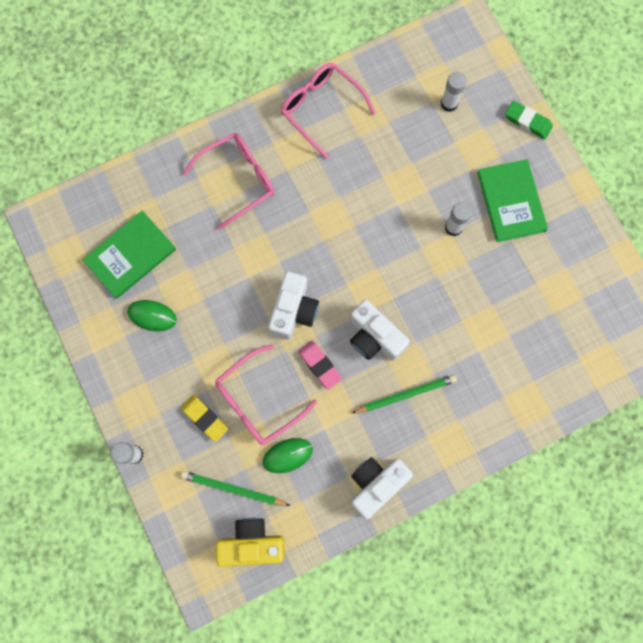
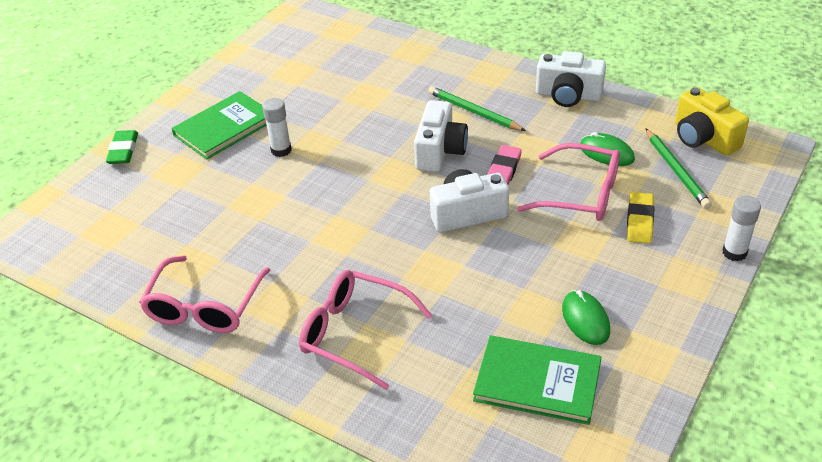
camera: 120 degrees left, 35 degrees down
(449, 104) = (134, 210): white glue stick -> none

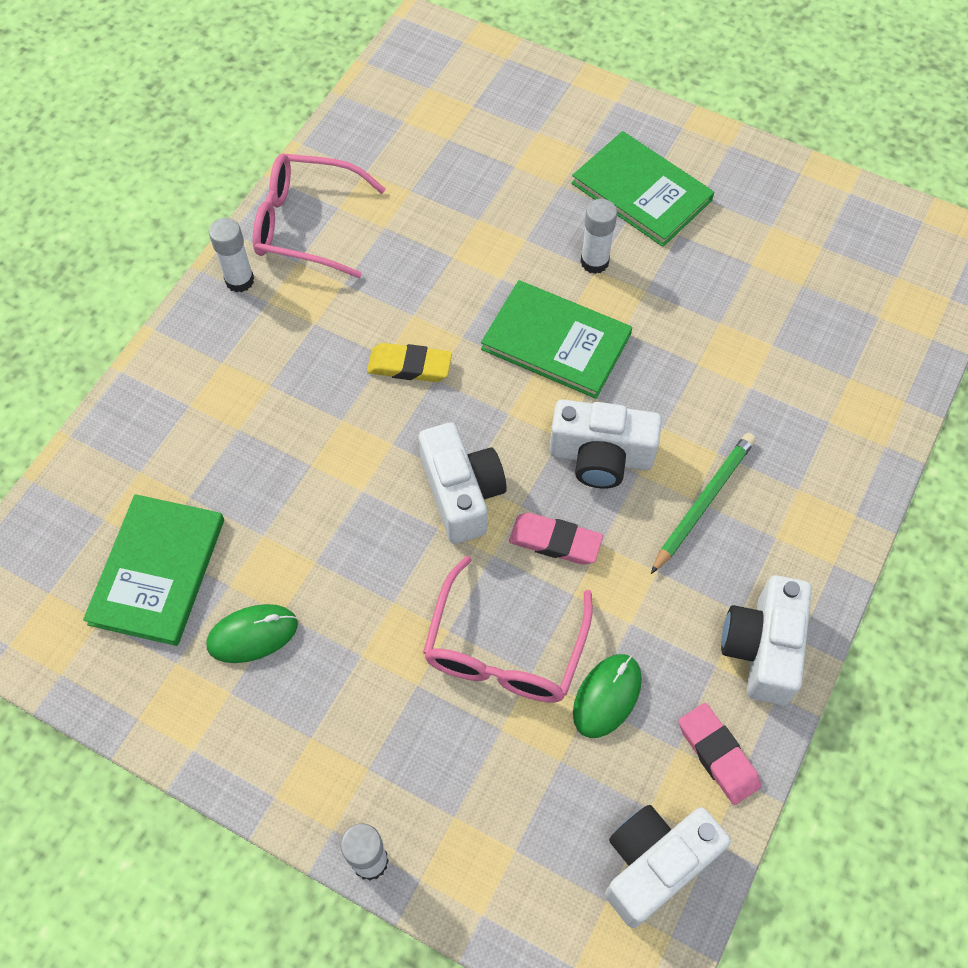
camera: 85 degrees right, 20 degrees up
(123, 150) = (586, 95): green eraser -> none
(255, 348) = (239, 280): none -> white glue stick
(346, 169) = (556, 341): none -> green book
(355, 333) = (252, 375): pink glasses -> none
(635, 114) = (718, 755): none -> pink eraser
(639, 221) = (443, 728): yellow eraser -> yellow eraser (409, 366)
(676, 170) = (565, 802): green pencil -> none
(703, 138) = (655, 864): yellow camera -> white camera

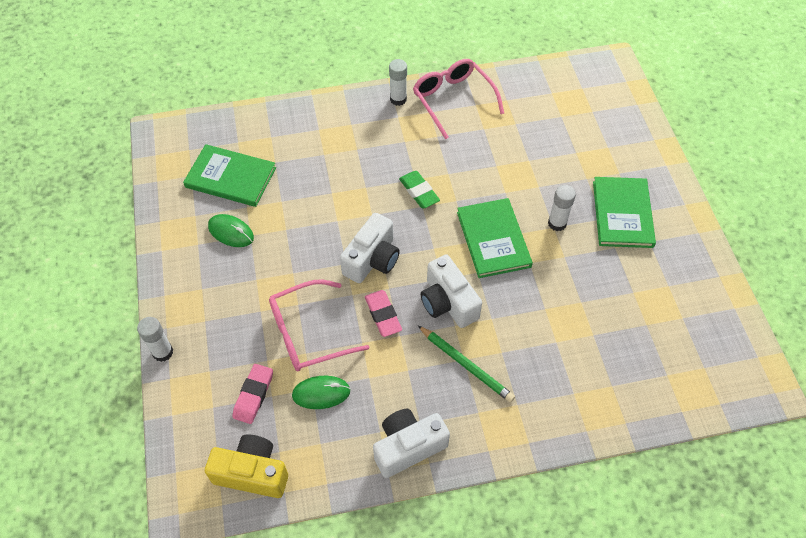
camera: 50 degrees right, 5 degrees down
(158, 571) = (230, 177): green book -> green book turned 45 degrees clockwise
(409, 366) = (419, 192): yellow eraser -> green eraser
(655, 864) = (252, 473): white camera -> yellow camera
(703, 502) = (466, 365): green pencil -> green pencil turned 45 degrees clockwise
(718, 755) = (331, 464): pink eraser -> pink eraser (253, 395)

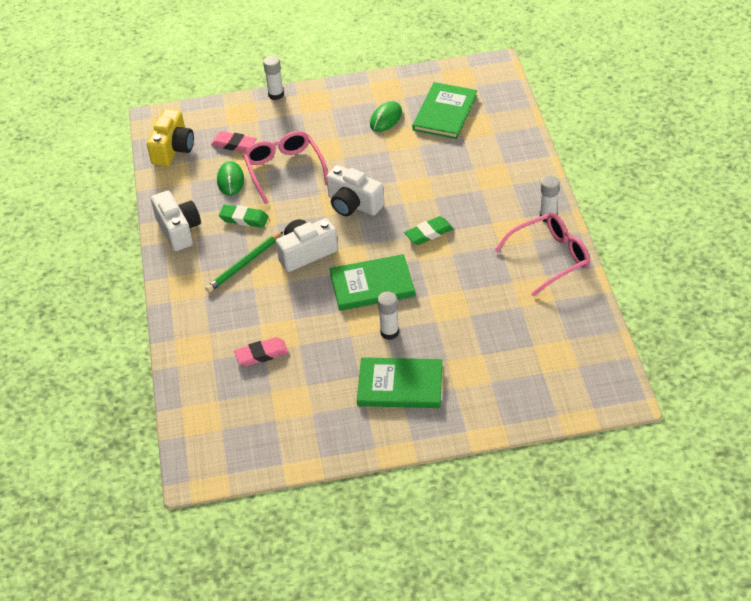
camera: 95 degrees right, 10 degrees down
(383, 315) = (297, 213): pink eraser -> pink eraser (261, 354)
(391, 371) = (244, 219): none -> green eraser

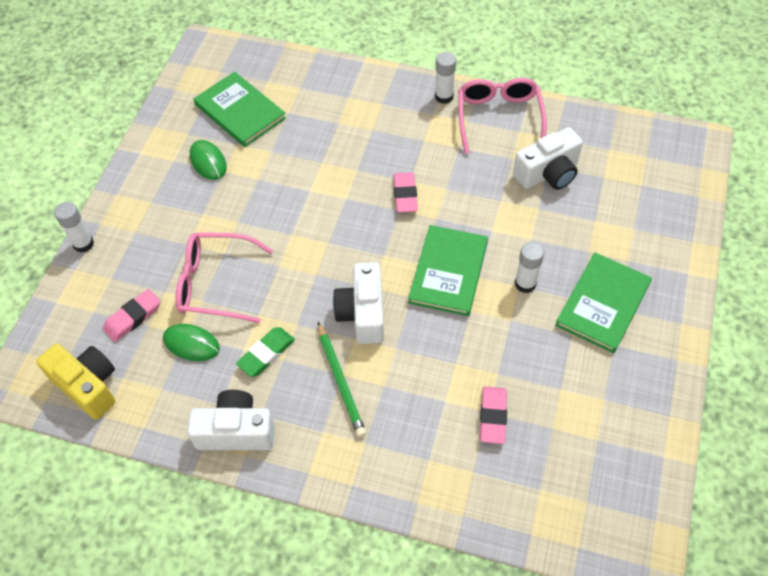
camera: 65 degrees left, 10 degrees up
(353, 204) = (318, 241): white camera -> white camera (548, 173)
(429, 233) = (405, 195): green eraser -> pink eraser

